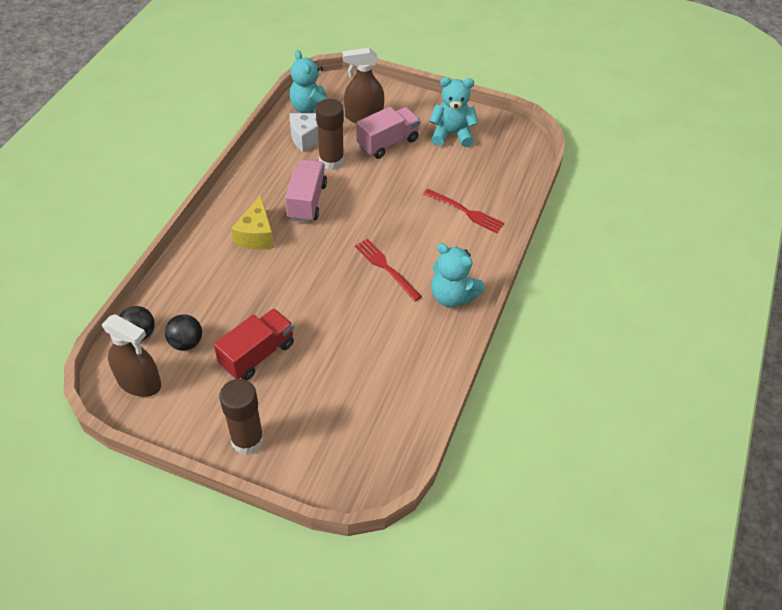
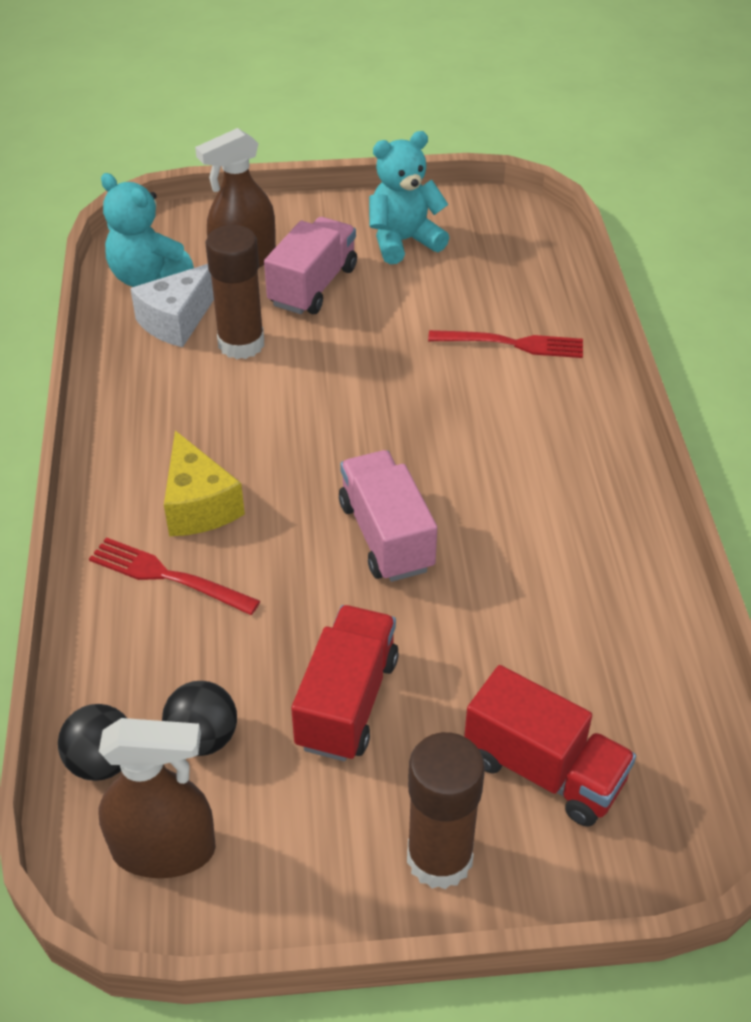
camera: 25 degrees left, 5 degrees down
(307, 201) = (246, 420): pink truck -> pink truck (386, 536)
(321, 424) = (544, 770): none -> red truck
(385, 267) = (454, 473): red fork -> red fork (167, 576)
(452, 296) = (591, 475): turquoise teddy bear -> none

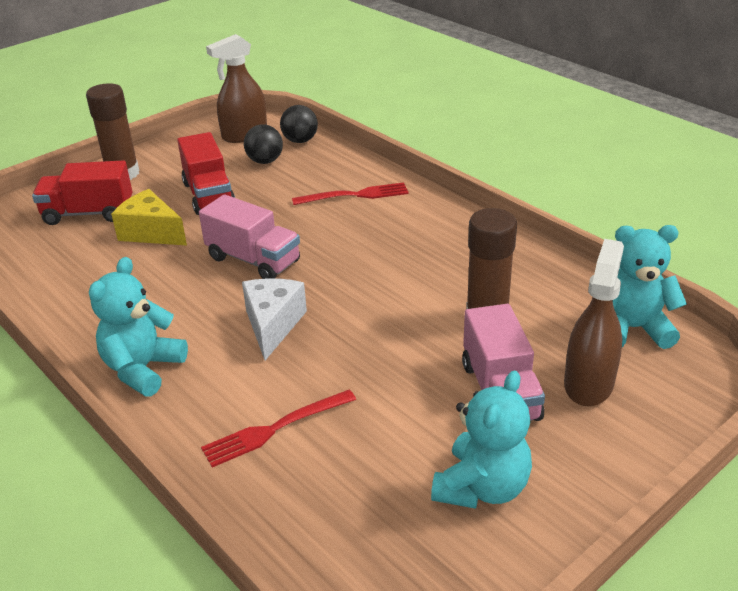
camera: 145 degrees right, 10 degrees down
(177, 321) = (555, 309): white cheese -> white cheese (272, 325)
(199, 505) = (381, 225): yellow cheese -> yellow cheese (151, 233)
(593, 455) = (143, 369): none -> turquoise teddy bear

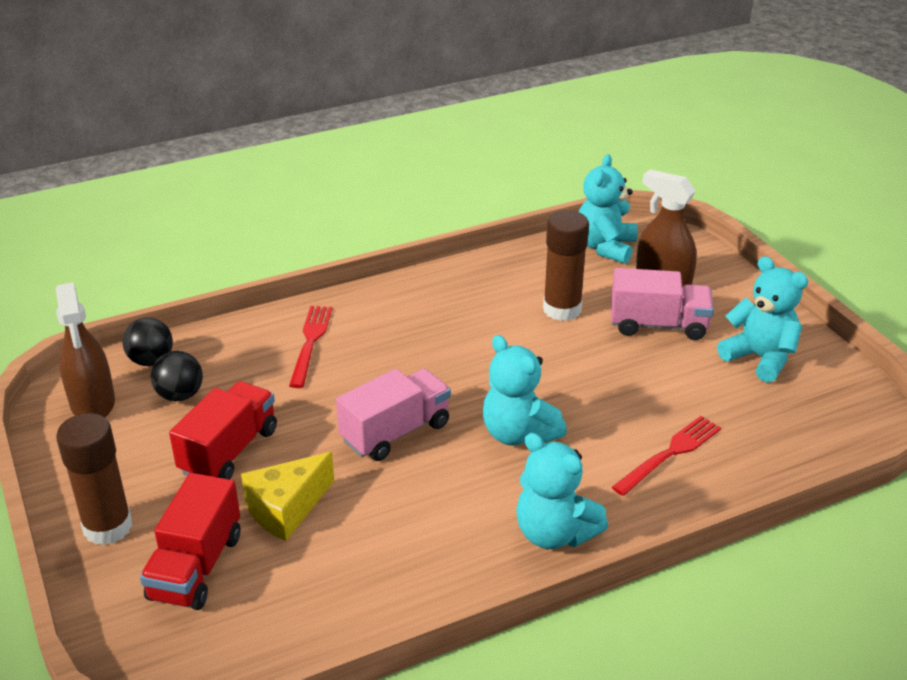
camera: 75 degrees left, 0 degrees up
(209, 195) = (229, 451): red truck -> red truck turned 60 degrees counterclockwise
(272, 325) = (518, 434): white cheese -> turquoise teddy bear
(274, 429) = (670, 453): red fork -> red fork turned 120 degrees counterclockwise

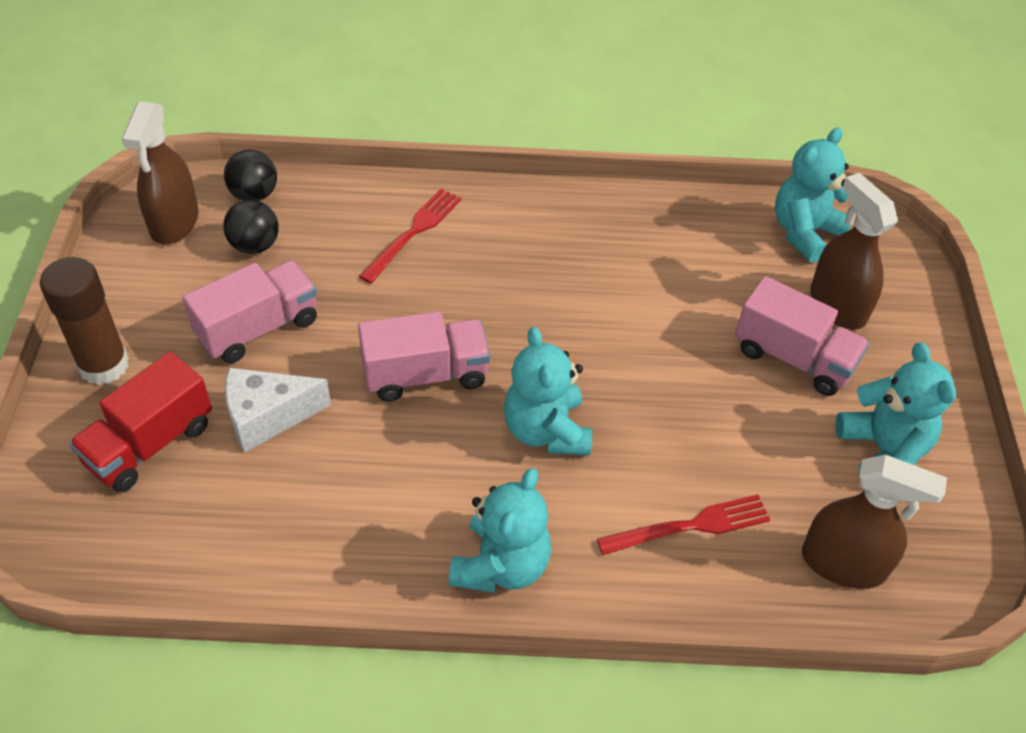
camera: 25 degrees right, 15 degrees up
(229, 451) = (258, 328): red truck -> pink truck
(286, 509) = (267, 417): yellow cheese -> white cheese
(554, 533) = (501, 565): turquoise teddy bear -> turquoise teddy bear turned 135 degrees counterclockwise
(562, 309) = (699, 294): brown glue stick -> none
(789, 435) = (843, 563): none -> brown spray bottle

